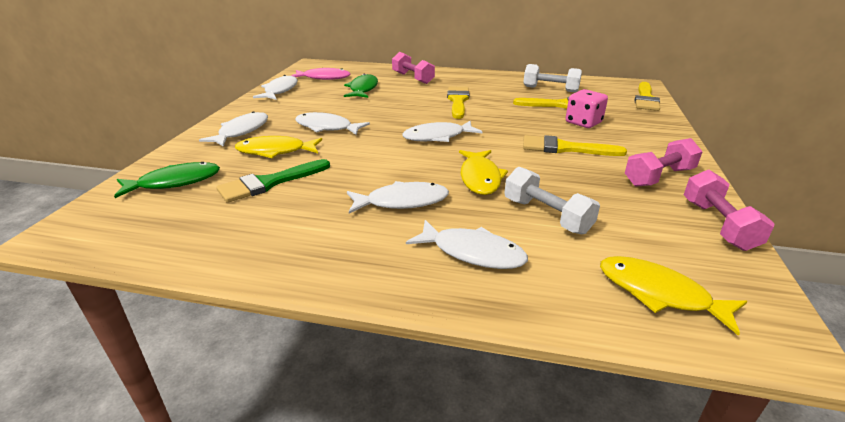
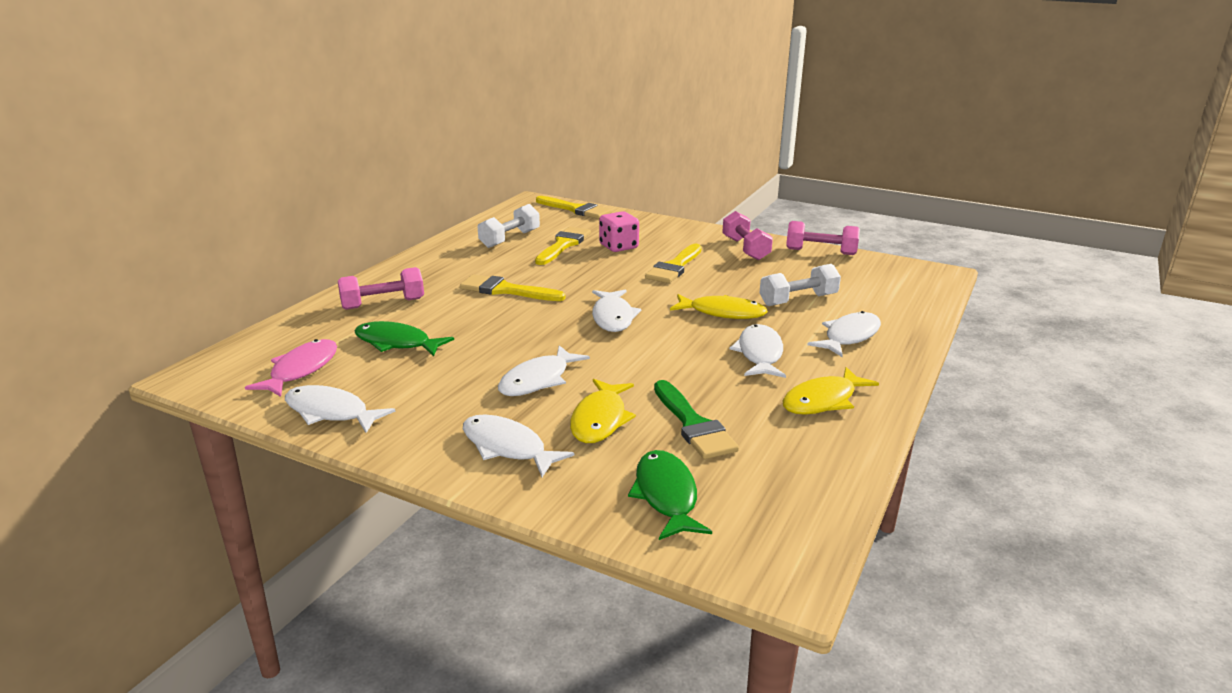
camera: 75 degrees left, 5 degrees down
(659, 293) = (899, 289): yellow fish -> yellow fish (823, 400)

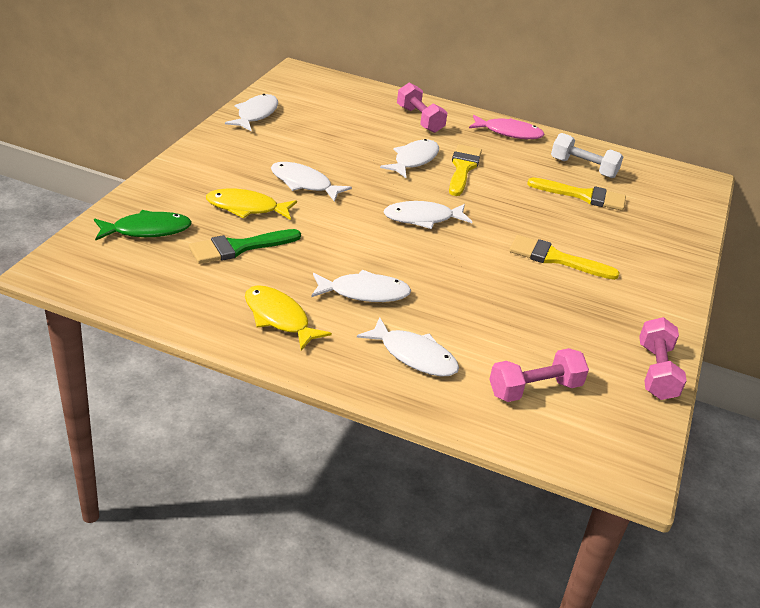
camera: 80 degrees right, 10 degrees up
(301, 370) = (310, 101): pink fish -> pink fish (509, 133)
(396, 343) = (355, 129): green fish -> none
(507, 447) = (211, 173): white fish -> white fish (414, 160)
(576, 209) = (692, 204): yellow brush -> none
(618, 247) = (595, 227): pink dice -> none
(723, 313) = (449, 279): yellow fish -> none
(745, 249) = (634, 311): pink dumbbell -> pink dumbbell (535, 389)
(798, 300) = (497, 333): white dumbbell -> none

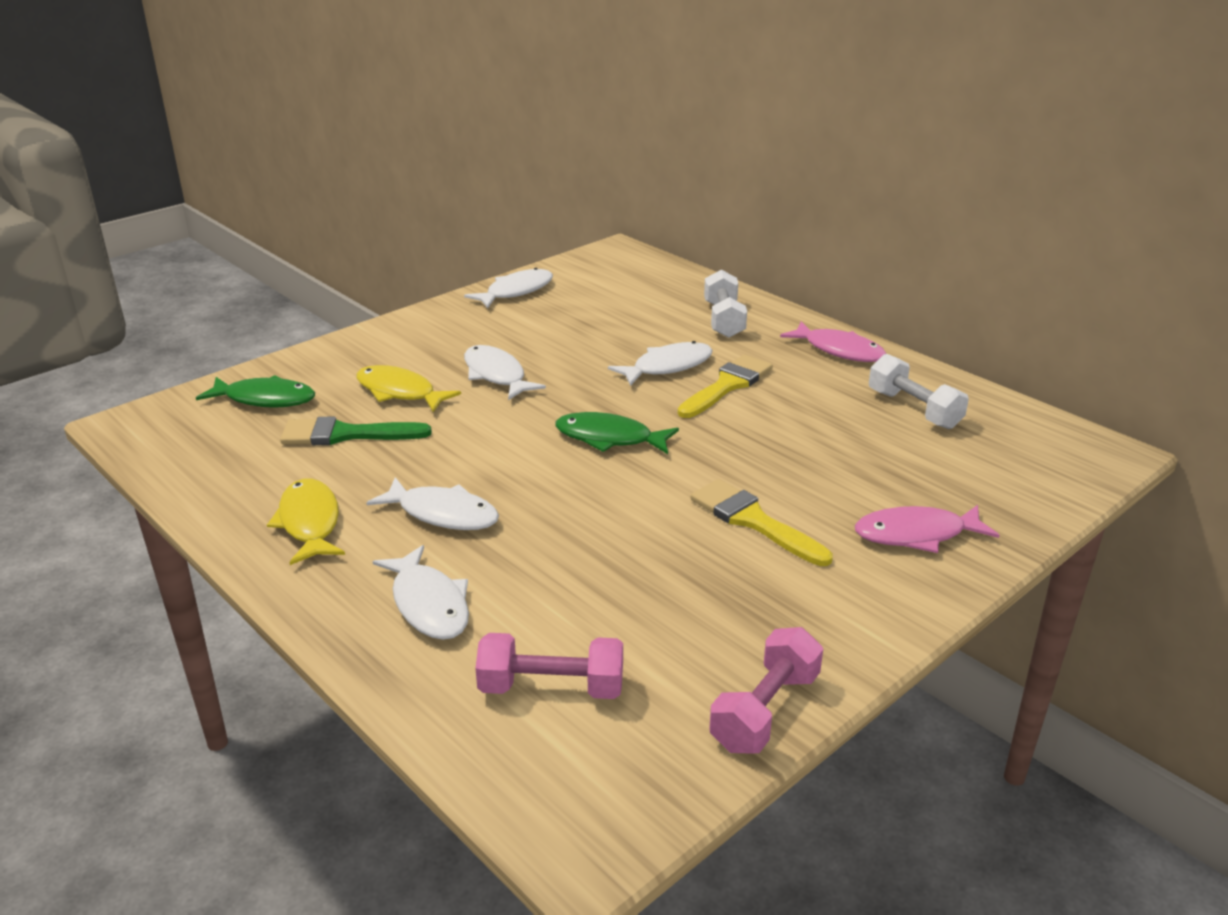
camera: 30 degrees right, 5 degrees down
(419, 119) = (724, 320): pink dumbbell -> white dumbbell
(422, 218) = (609, 438): white fish -> green fish
(583, 196) = (878, 446): yellow brush -> none
(647, 249) = (916, 534): none -> pink fish

